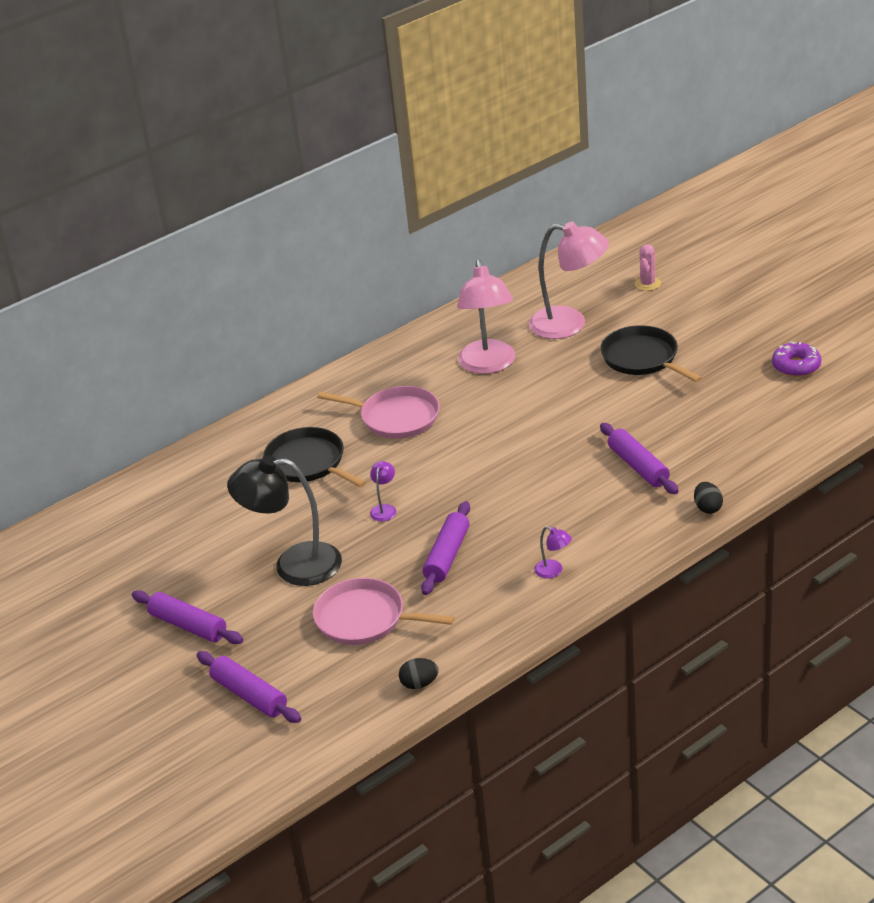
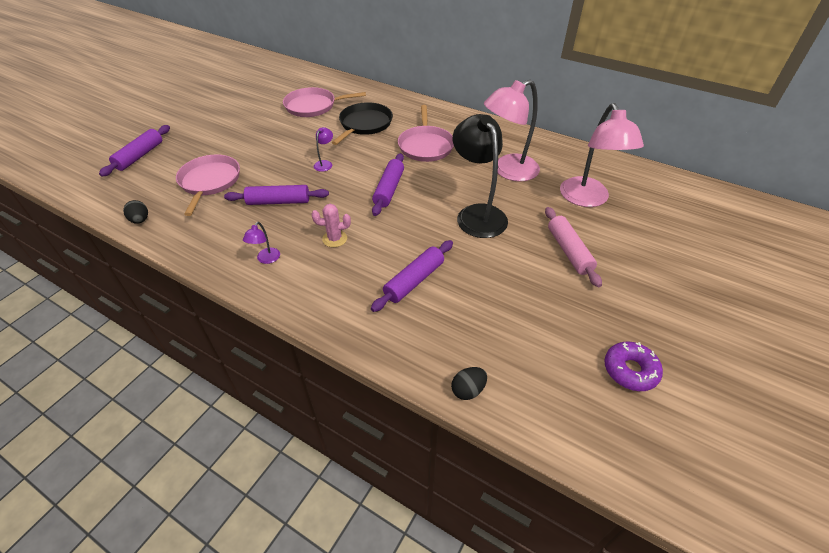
camera: 65 degrees right, 10 degrees up
(188, 626) = (204, 121): purple rolling pin -> purple rolling pin (389, 189)
(221, 507) = (313, 106): none -> pink pan
(294, 565) = (262, 143): black lamp -> black lamp (477, 214)
(384, 509) = (325, 163): purple lamp -> purple lamp turned 60 degrees counterclockwise
(642, 358) = (569, 251): black pan -> pink rolling pin
(647, 284) = (681, 231): pink cactus -> pink cactus (334, 239)
(707, 508) = (368, 342): black egg -> black egg (468, 390)

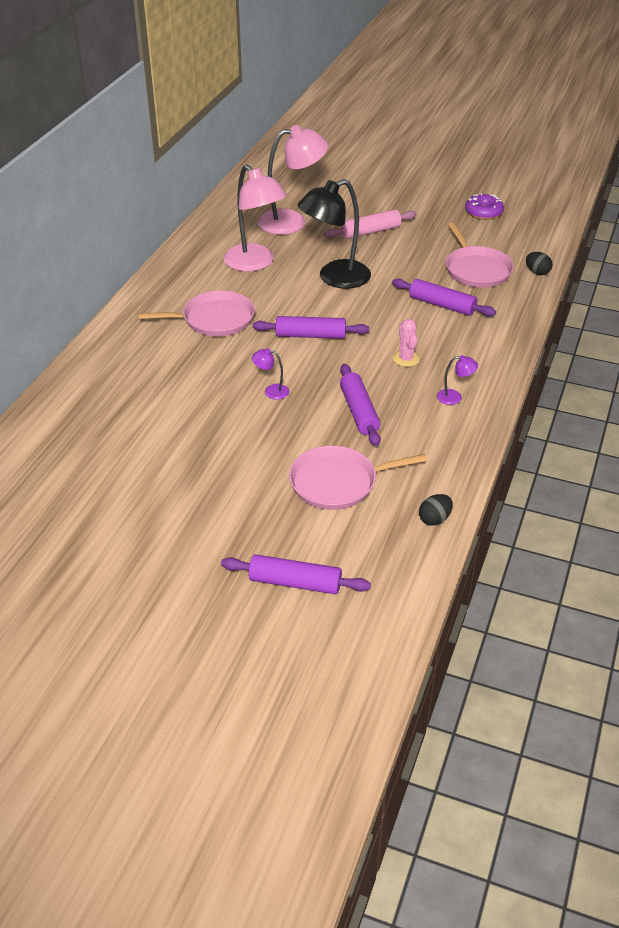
camera: 100 degrees left, 5 degrees down
(313, 106) = (119, 432): pink pan -> pink pan (476, 270)
(364, 124) = (169, 374): black pan -> none

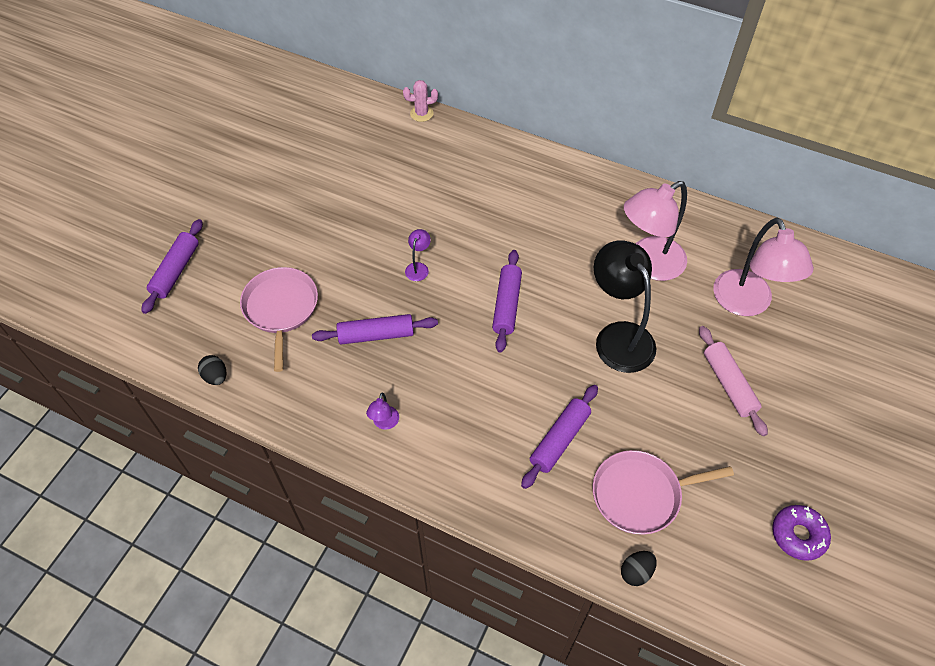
camera: 95 degrees right, 15 degrees up
(214, 319) = (540, 227): pink pan -> none
(406, 359) = (457, 387): pink cactus -> pink cactus (421, 113)

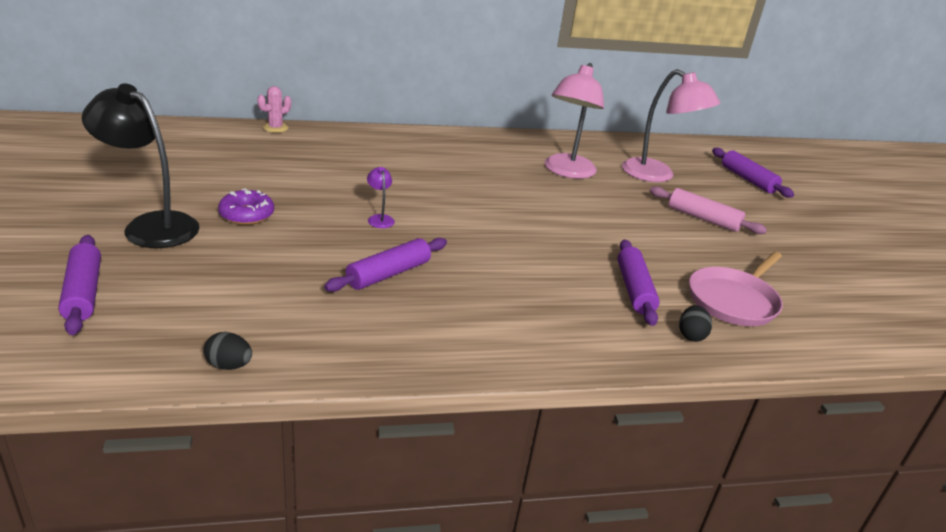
camera: 40 degrees left, 25 degrees down
(281, 309) = (259, 285): pink pan -> none
(384, 423) = (470, 334): purple lamp -> none
(507, 305) = (488, 221): purple rolling pin -> purple rolling pin (748, 179)
(618, 336) = (597, 215): black lamp -> black lamp (151, 225)
(636, 572) = (796, 350): black egg -> black egg (691, 335)
(798, 535) = (853, 283): purple donut -> purple donut (247, 215)

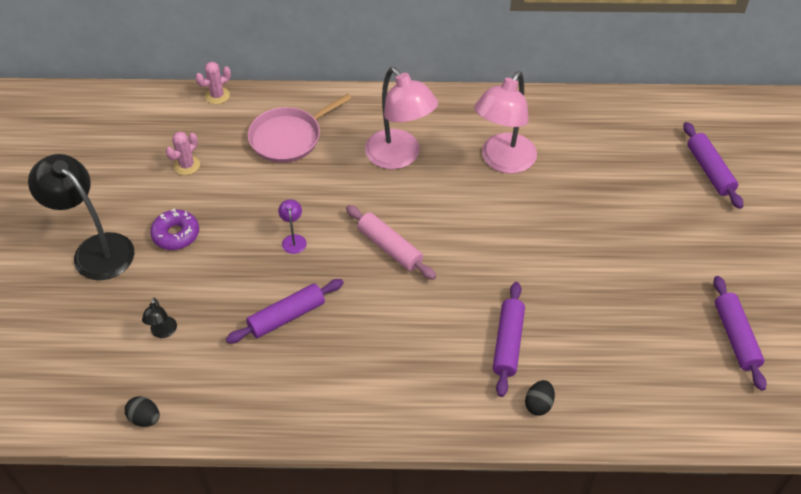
camera: 15 degrees right, 20 degrees up
(83, 292) = (42, 333): purple rolling pin -> purple rolling pin (735, 337)
(242, 289) = (163, 332): none -> black lamp
(251, 169) = (187, 165): none -> pink cactus
(657, 175) = (603, 165): pink lamp -> pink lamp (399, 157)
(703, 218) = (624, 239): pink rolling pin -> pink rolling pin (389, 248)
(734, 300) = (602, 361): pink pan -> pink pan (289, 137)

